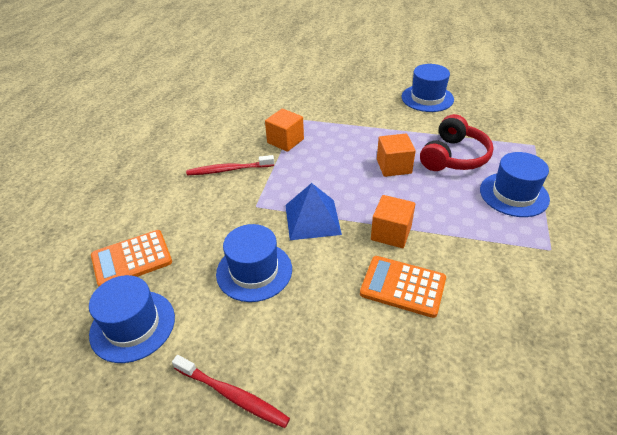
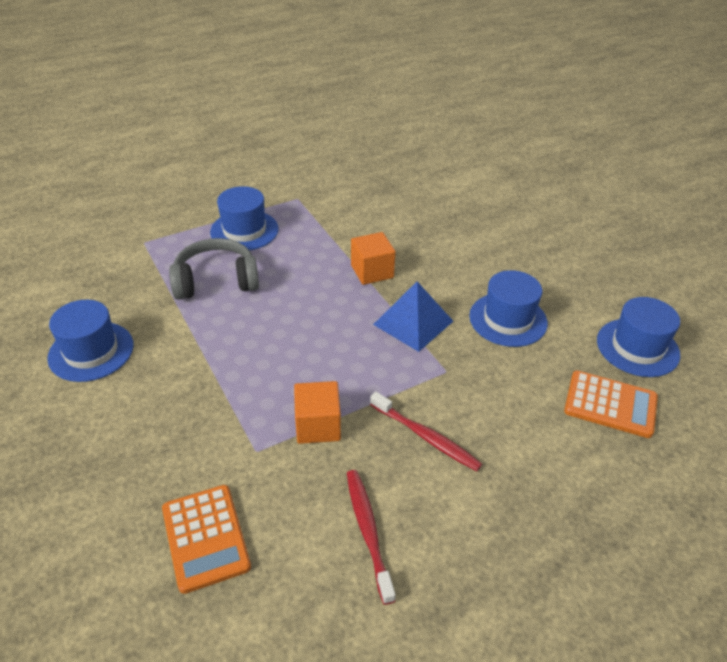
camera: 135 degrees left, 0 degrees up
(232, 395) = (590, 268): red toothbrush -> red toothbrush (368, 532)
(394, 166) = (275, 312): orange cube -> none
(403, 286) = (417, 243): orange calculator -> orange calculator (205, 538)
(453, 157) = (216, 281): red headphones -> grey headphones

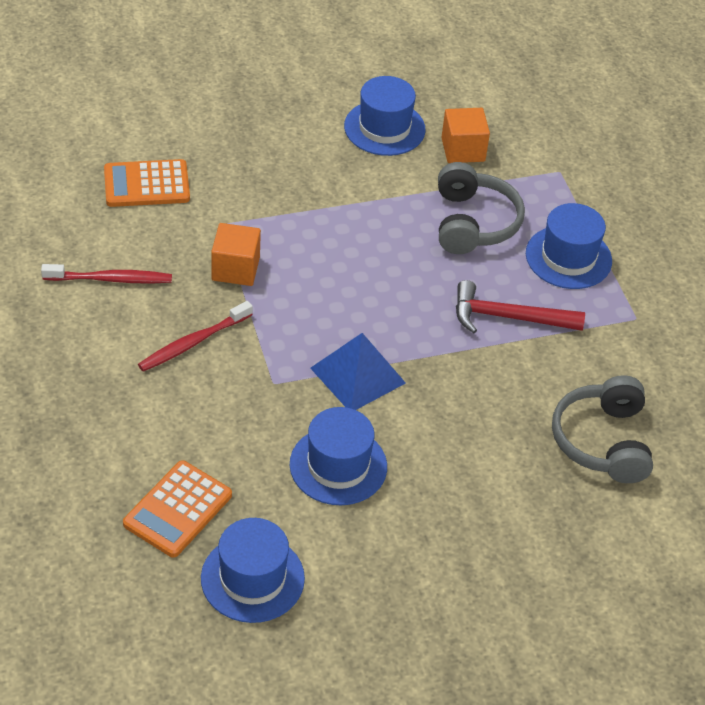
camera: 100 degrees right, 5 degrees up
(318, 253) = (508, 317): none -> red hammer
(372, 271) = (460, 360): orange cube -> orange cube (463, 150)
(415, 205) = (602, 441): none -> grey headphones

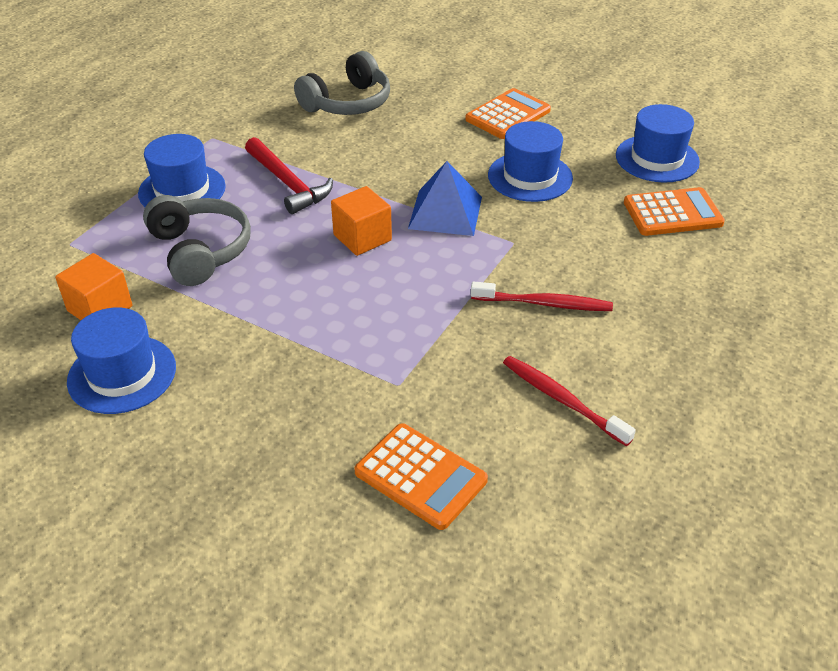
camera: 130 degrees left, 5 degrees down
(235, 269) = (437, 337): orange cube -> orange cube (362, 238)
(449, 537) = (508, 115): none -> orange calculator
(473, 223) = (200, 251): grey headphones -> grey headphones turned 105 degrees clockwise

